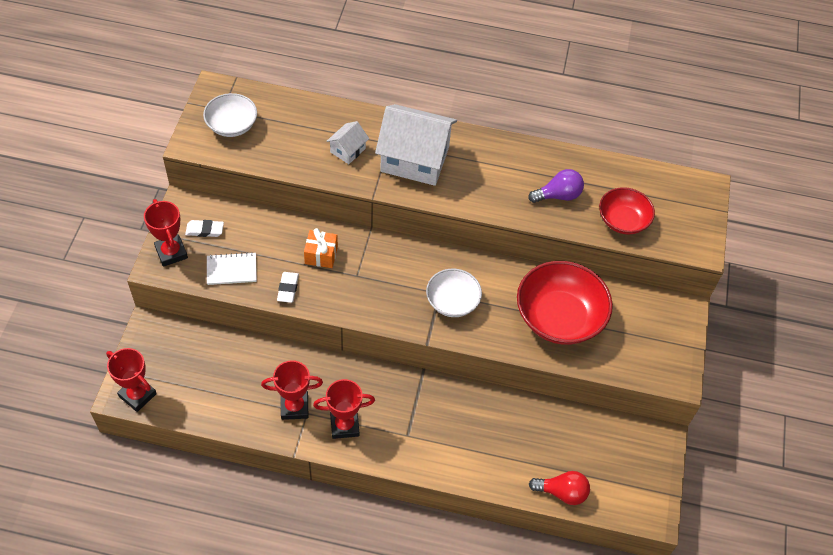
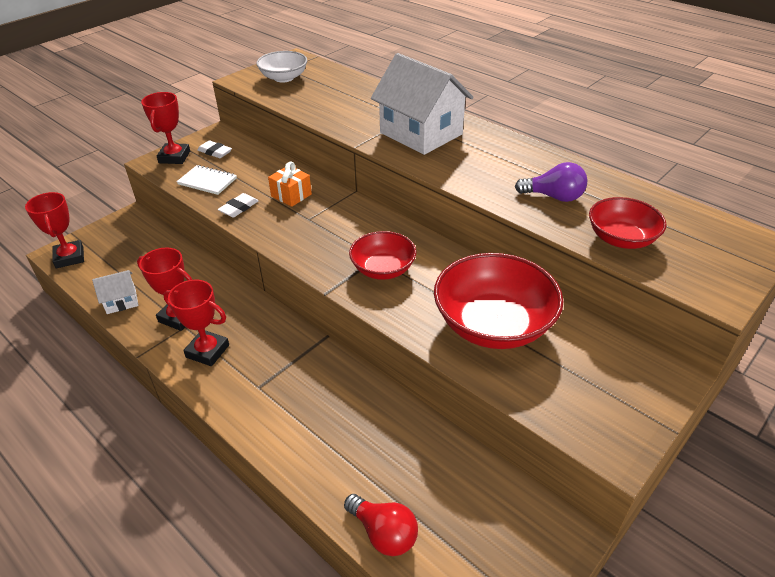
camera: 35 degrees right, 15 degrees down
(348, 150) = (364, 113): white house -> white house (121, 301)
(452, 302) = (383, 269): white bowl -> red bowl

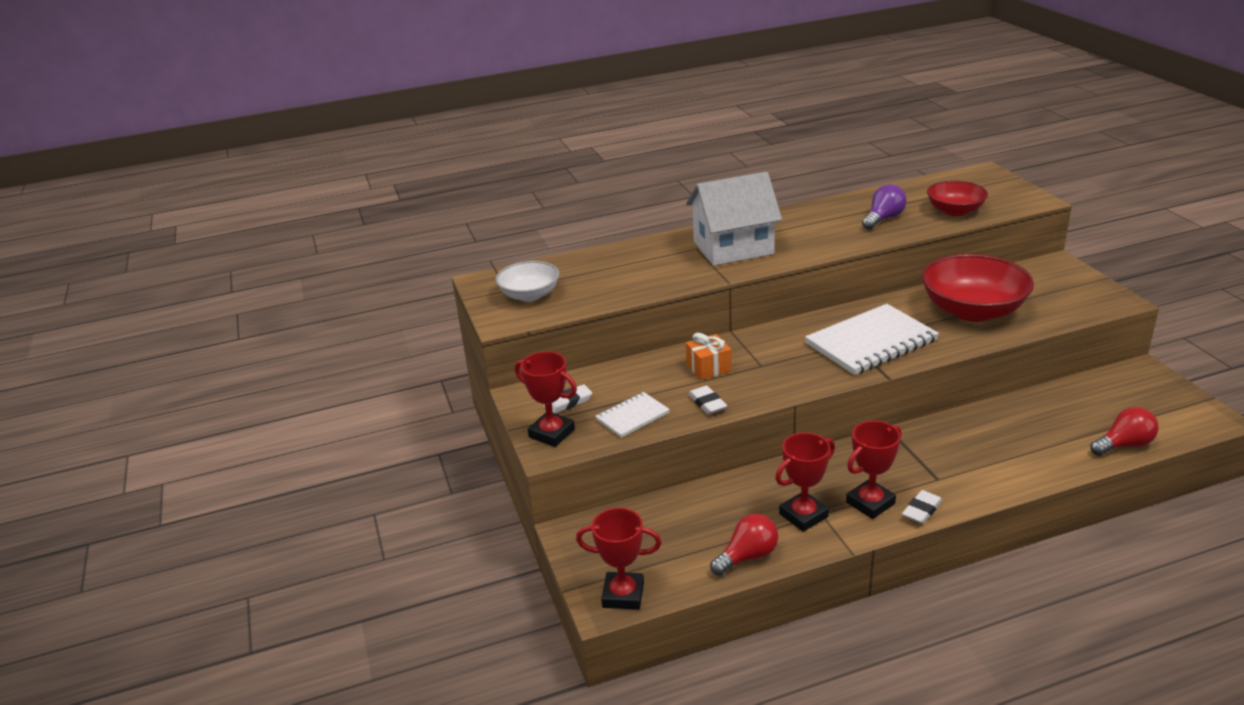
camera: 60 degrees left, 10 degrees down
(121, 301) = (747, 556): white house -> red light bulb
(207, 386) = (922, 510): none -> white eraser
(383, 269) = (871, 342): red bowl -> white notebook

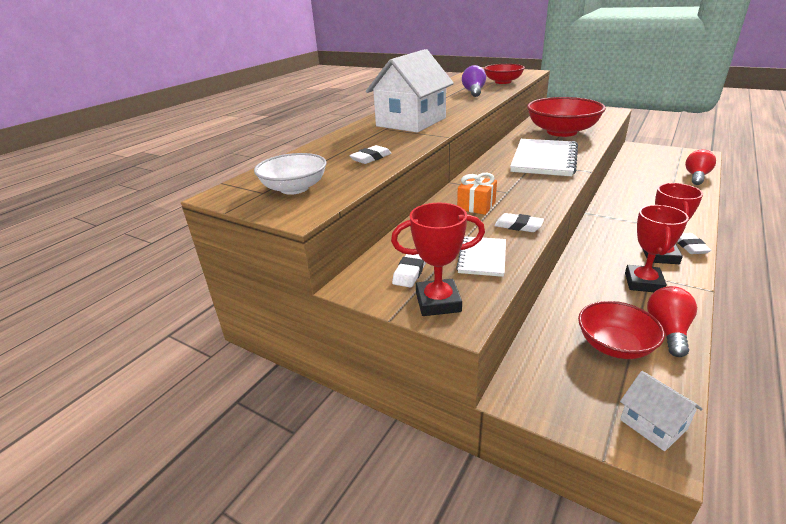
camera: 40 degrees left, 0 degrees up
(623, 595) = (653, 424): red trophy -> white house
(626, 284) = (371, 158): none -> white eraser
(687, 542) = (614, 345): none -> red bowl

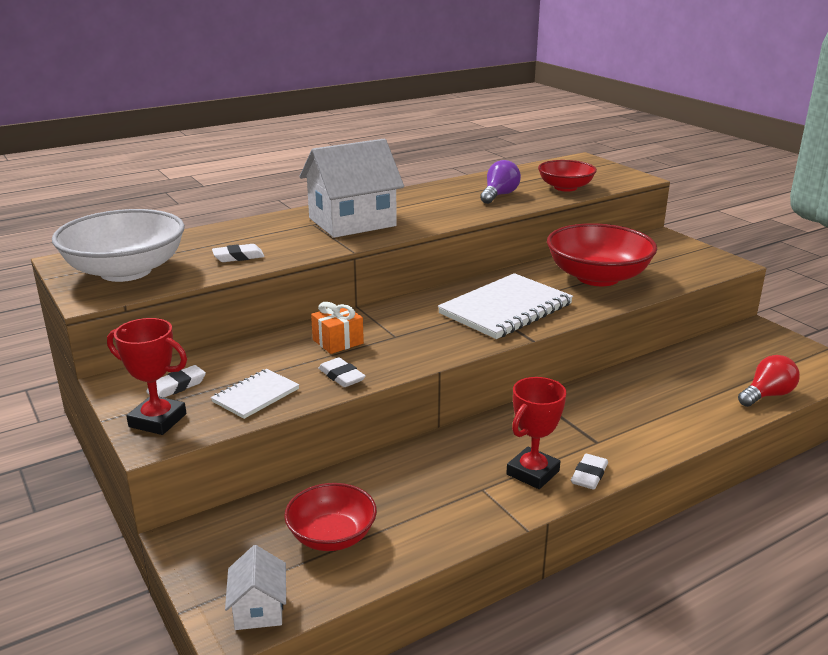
camera: 25 degrees right, 5 degrees down
(294, 188) = (126, 271): white bowl -> white bowl, size x1.69
(643, 283) = (462, 492): red trophy -> none
(668, 330) = (407, 545): red light bulb -> none

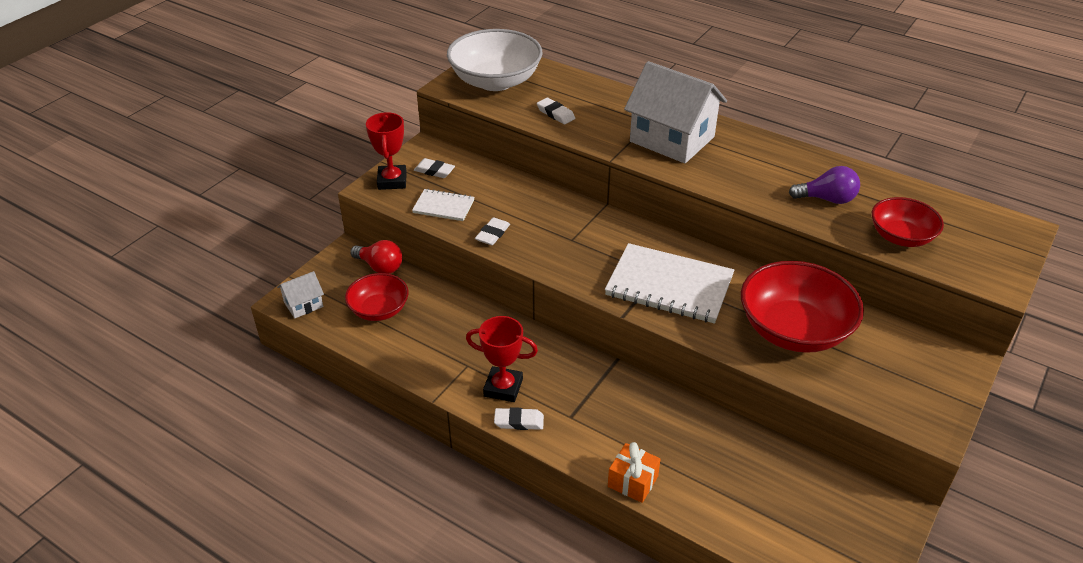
camera: 65 degrees right, 15 degrees up
(338, 341) = (541, 215): orange gift -> orange gift (632, 481)
(767, 395) = (740, 531): red light bulb -> red light bulb (380, 267)

